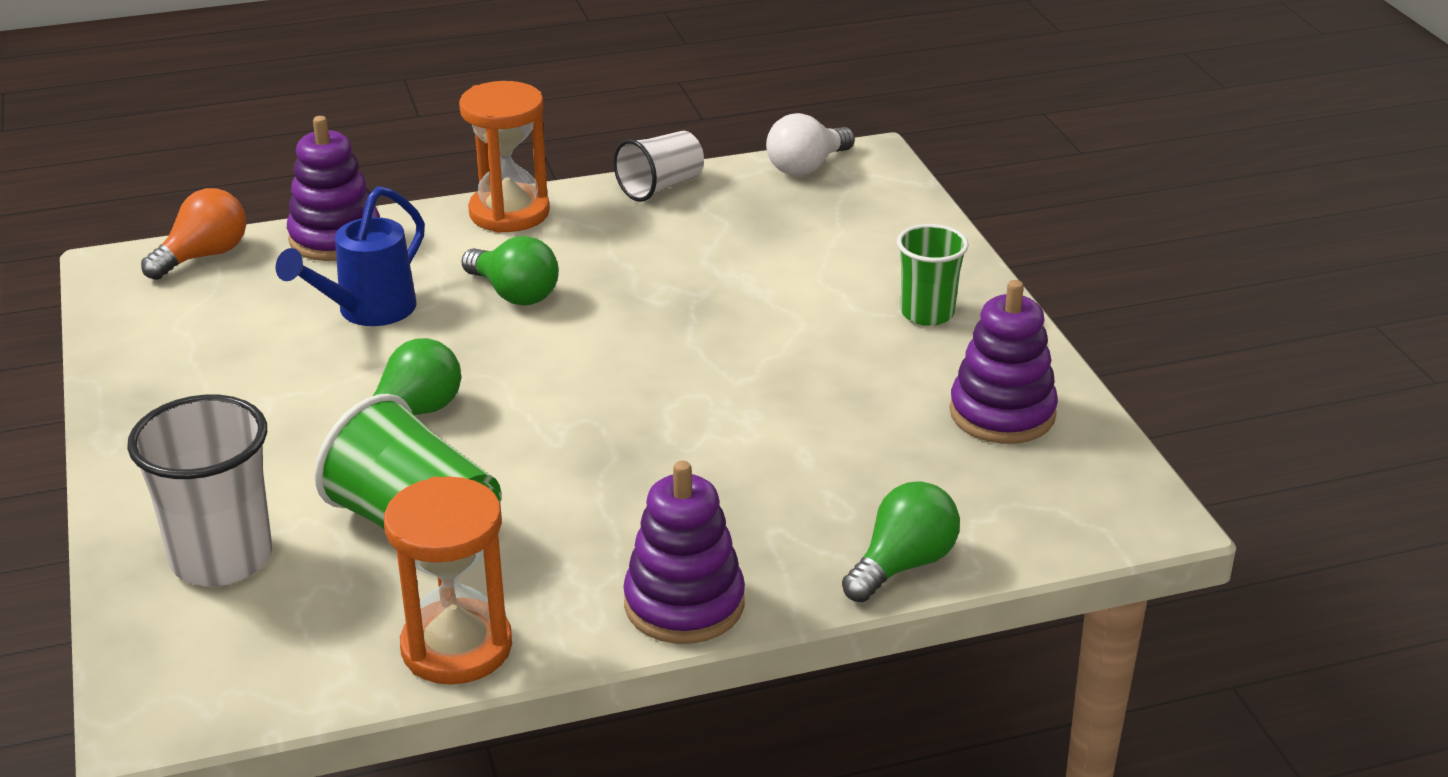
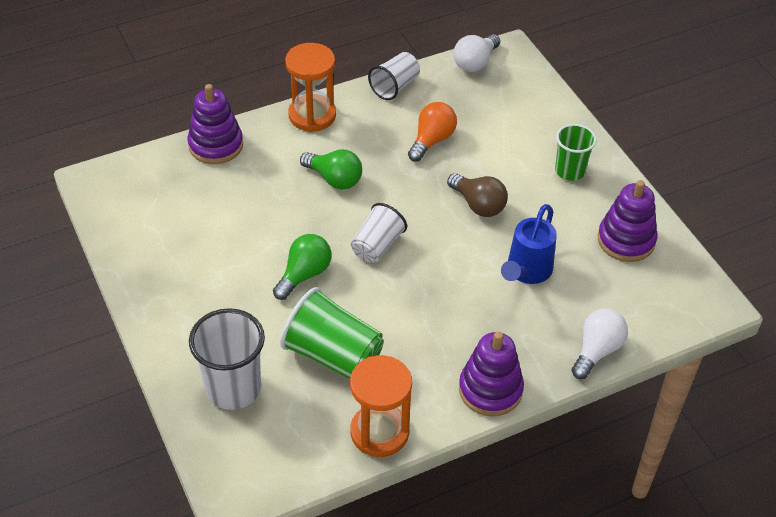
camera: 10 degrees left, 15 degrees up
(203, 256) = (142, 167): orange light bulb -> orange light bulb (432, 140)
(367, 311) = (254, 201): blue watering can -> blue watering can (526, 272)
(553, 385) = (377, 246): none -> white cup
(750, 345) = (478, 205): none -> brown light bulb
(902, 565) = (597, 350): green light bulb -> white light bulb

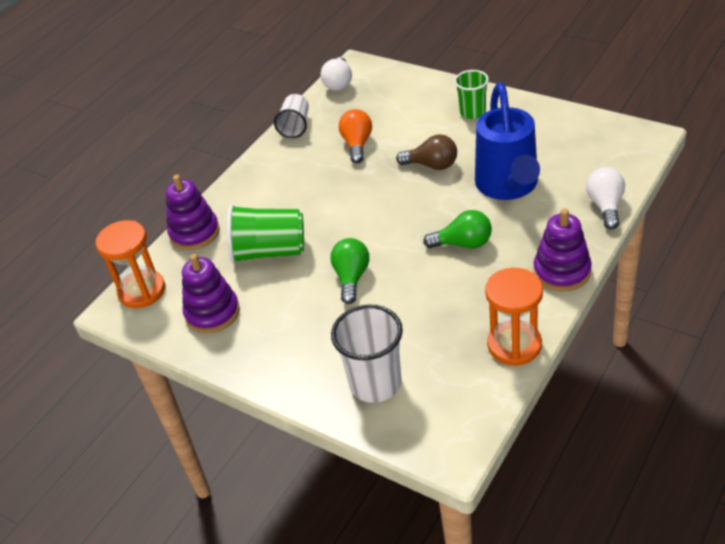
camera: 25 degrees left, 5 degrees down
(312, 115) = (251, 175): orange hourglass -> orange hourglass (142, 291)
(333, 355) = (428, 316): green cup -> green cup (269, 252)
(334, 179) = (310, 205): green light bulb -> green light bulb (463, 243)
(377, 246) = (386, 229): white cup -> none
(526, 272) = (508, 186): blue watering can -> blue watering can, size x1.58
(626, 240) = (553, 132): purple stacking toy -> purple stacking toy (212, 313)

